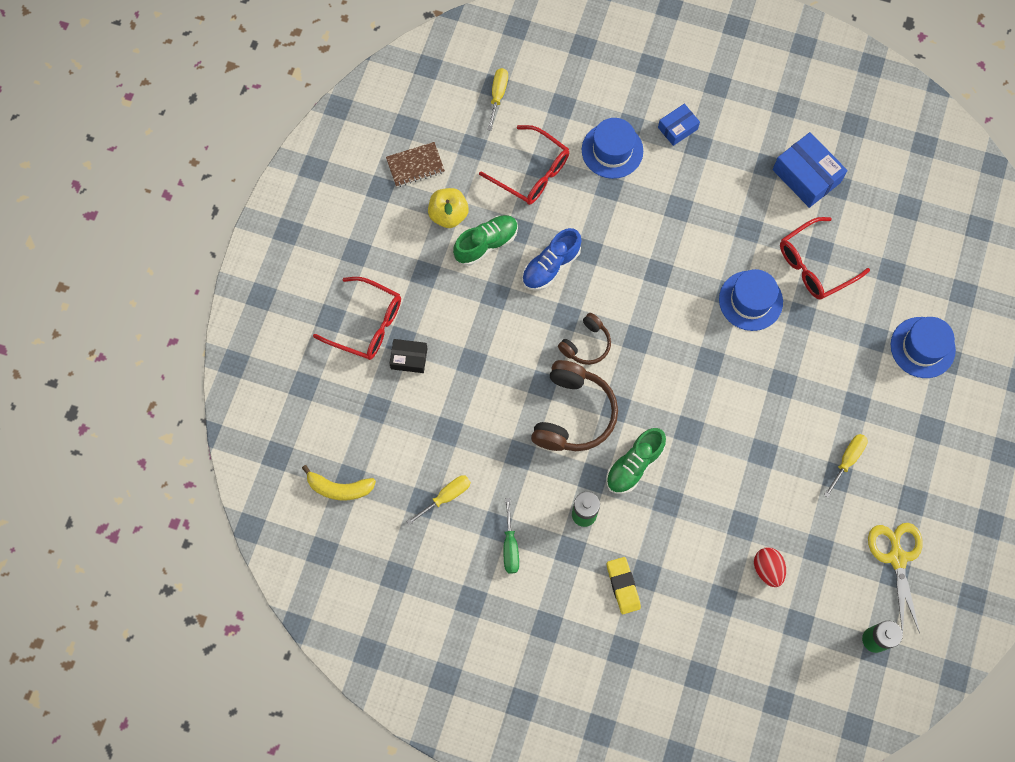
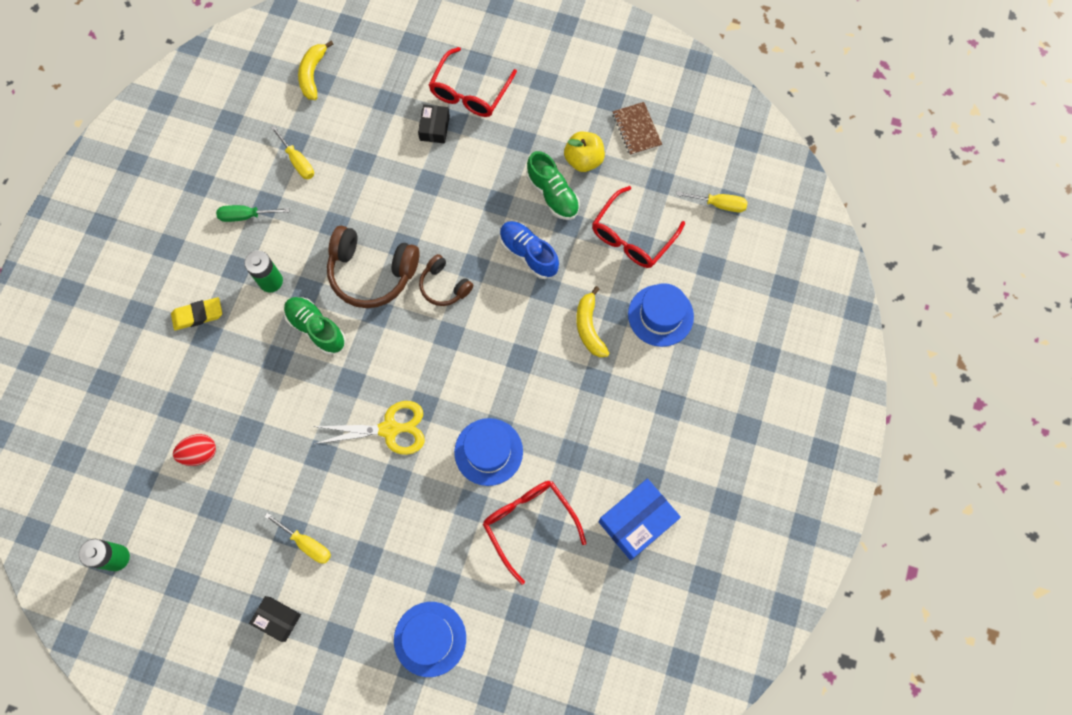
camera: 90 degrees right, 0 degrees up
(626, 212) = (589, 327): none -> yellow banana
(677, 128) = (690, 383): blue box -> none
(897, 558) = (197, 589): yellow scissors -> yellow scissors (389, 429)
(918, 481) = (277, 619): none -> black box

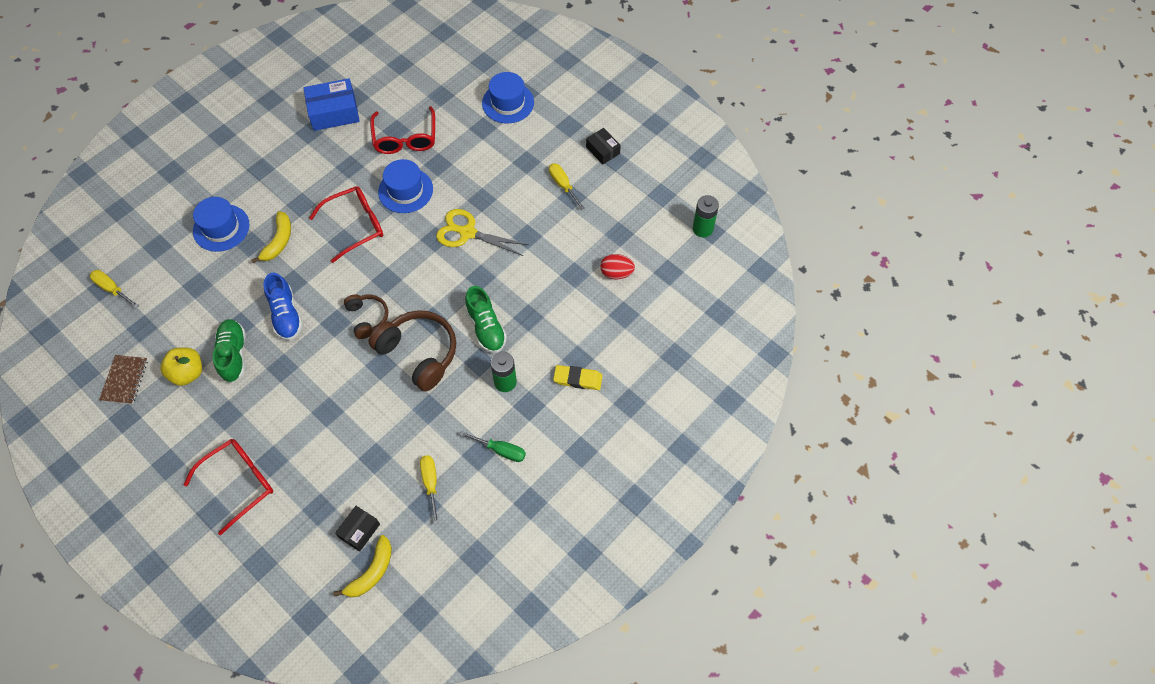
camera: 155 degrees left, 10 degrees down
(434, 128) = (292, 461): black box -> black box (359, 531)
(632, 236) = (197, 293): red glasses -> red glasses (355, 225)

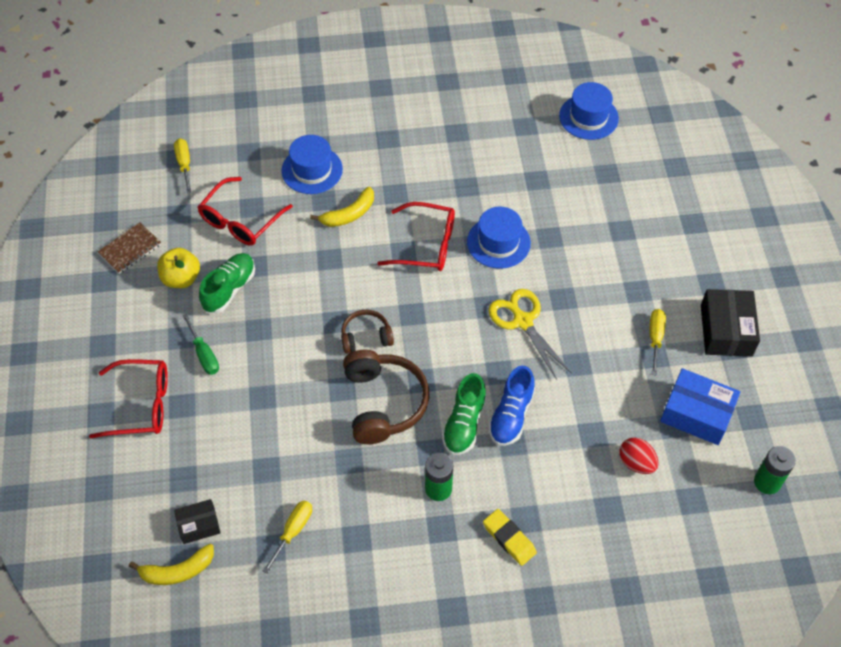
camera: 40 degrees right, 5 degrees down
(286, 315) = (300, 284): blue shoe -> blue shoe (511, 415)
(334, 112) = (494, 128): blue box -> blue box (696, 414)
(367, 318) = (366, 337): brown headphones -> brown headphones turned 120 degrees counterclockwise
(405, 138) = (539, 193): red glasses -> red glasses (240, 220)
(500, 450) = (380, 550): green screwdriver -> green screwdriver (204, 354)
(508, 103) = (667, 221): blue hat -> blue hat (588, 117)
(603, 150) = (726, 330): black box -> black box, size x1.71

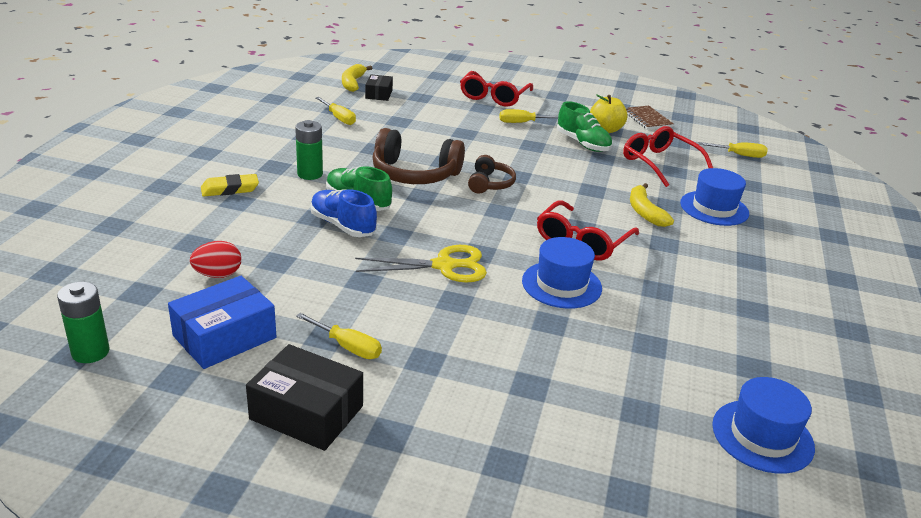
camera: 110 degrees right, 25 degrees down
(204, 354) = (522, 123): green screwdriver -> yellow screwdriver

